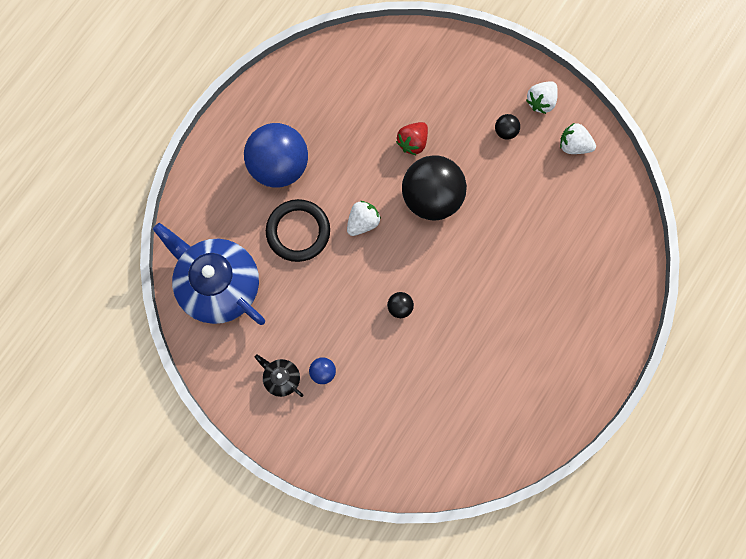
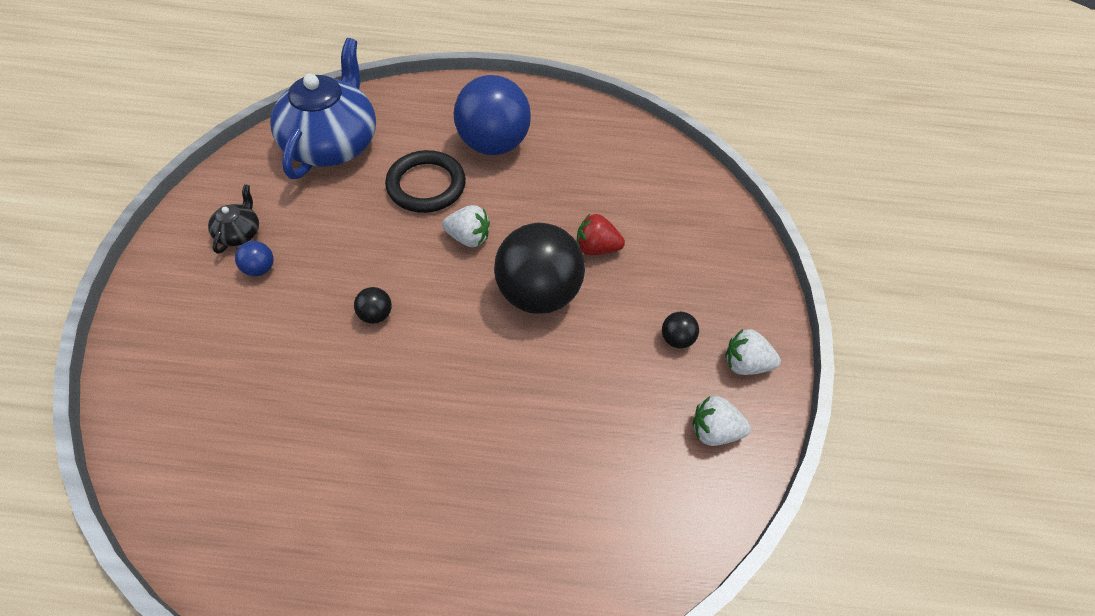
camera: 60 degrees right, 20 degrees down
(574, 145) = (714, 431): white strawberry -> white strawberry turned 75 degrees counterclockwise

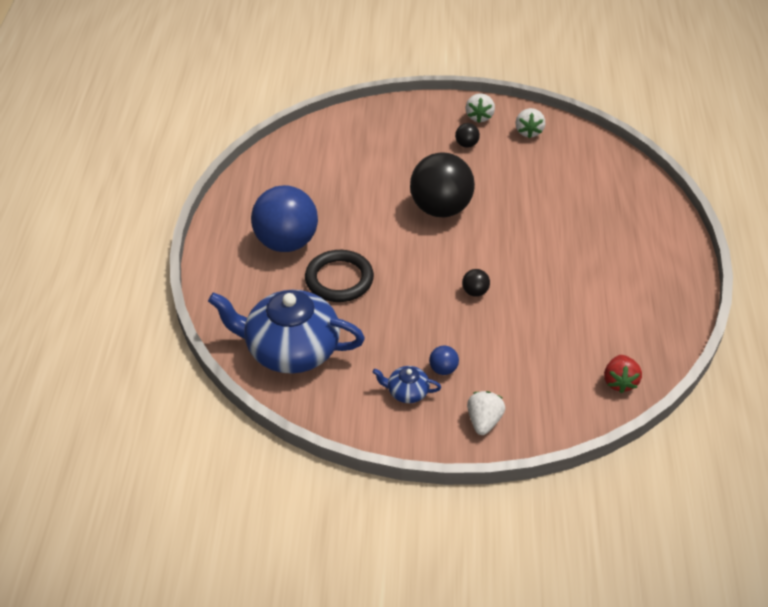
camera: 90 degrees left, 10 degrees down
(239, 233) = (407, 392): black teapot -> blue teapot
(468, 237) = (393, 249): white strawberry -> white strawberry (484, 421)
(596, 248) = (394, 181): red strawberry -> red strawberry (619, 382)

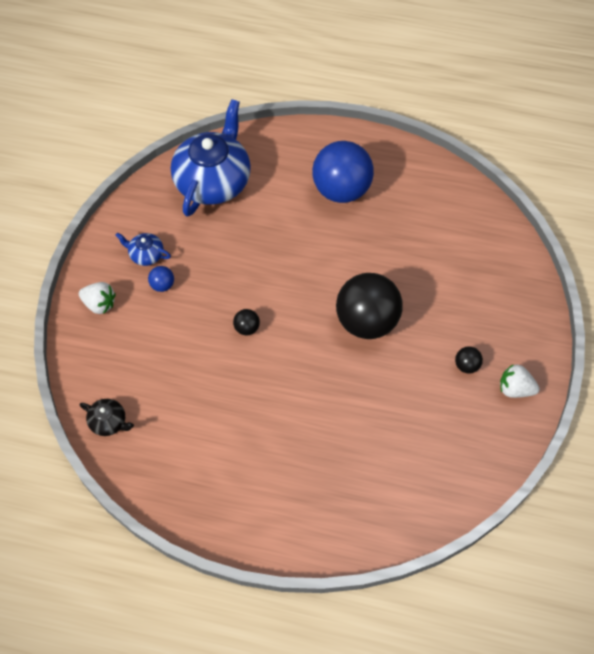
camera: 100 degrees right, 15 degrees up
(339, 279) = (286, 224): black ring -> none
(407, 392) = (146, 254): blue teapot -> blue teapot turned 90 degrees counterclockwise
(528, 132) = (483, 435): white strawberry -> none
(619, 382) = (109, 422): red strawberry -> black teapot

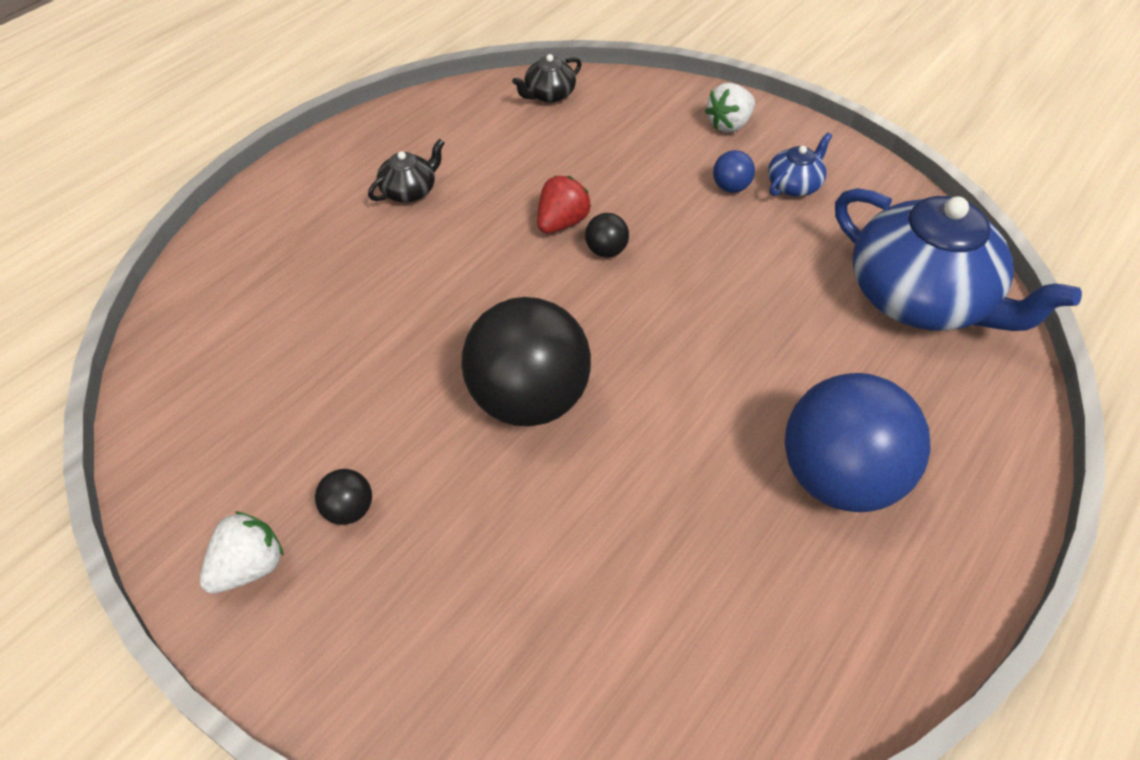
camera: 115 degrees right, 10 degrees down
(235, 359) = (562, 223): none -> red strawberry
(246, 458) = (409, 191): none -> black teapot

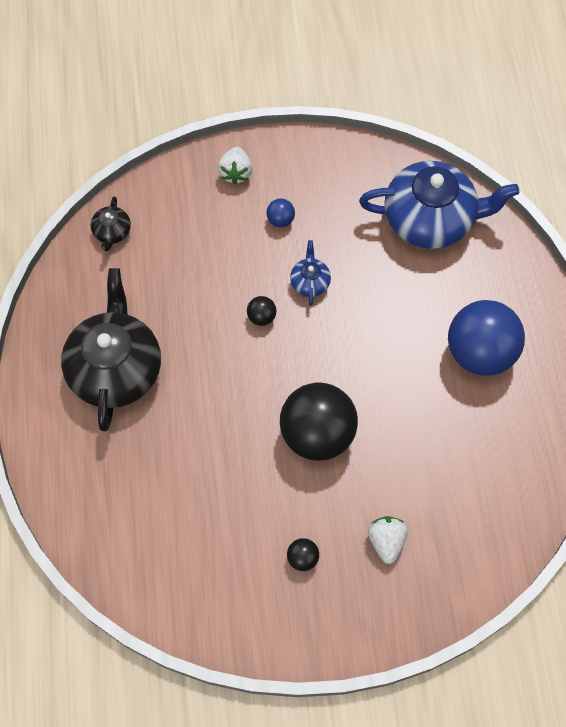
camera: 45 degrees left, 15 degrees up
(249, 567) = (293, 621): white strawberry -> white strawberry (386, 541)
(409, 191) = (115, 368): black teapot -> black teapot, size x2.33
(562, 223) = (220, 318): red strawberry -> none
(794, 185) = (310, 191): blue teapot -> blue teapot (310, 282)

